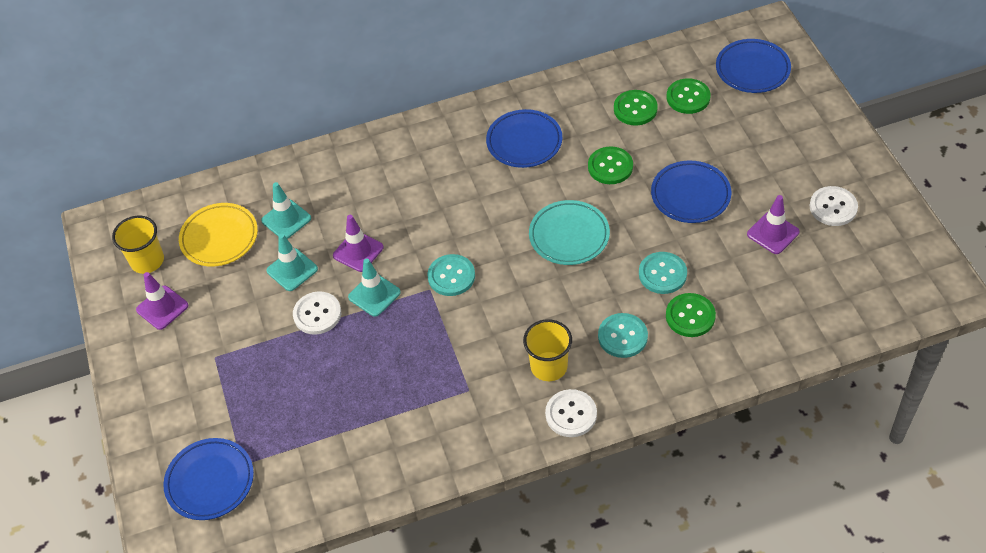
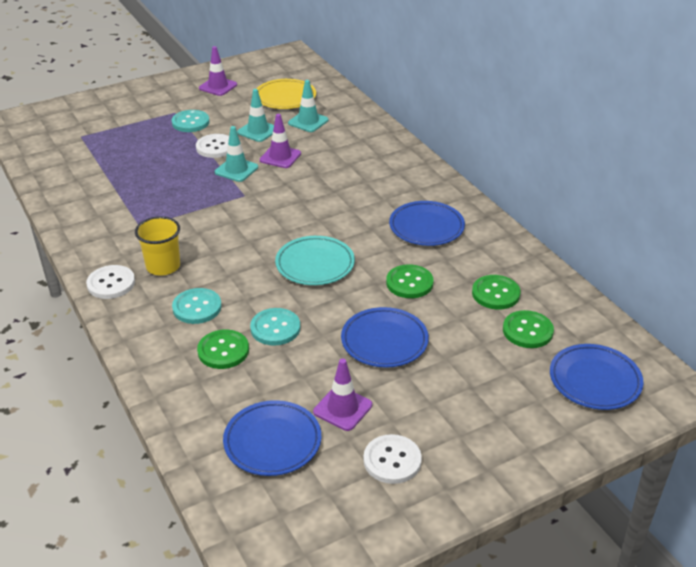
camera: 75 degrees right, 15 degrees down
(147, 261) = (260, 75): yellow cup -> none
(210, 481) = (68, 126): blue plate -> blue plate (272, 442)
(451, 276) = (259, 204): turquoise button -> turquoise button (190, 122)

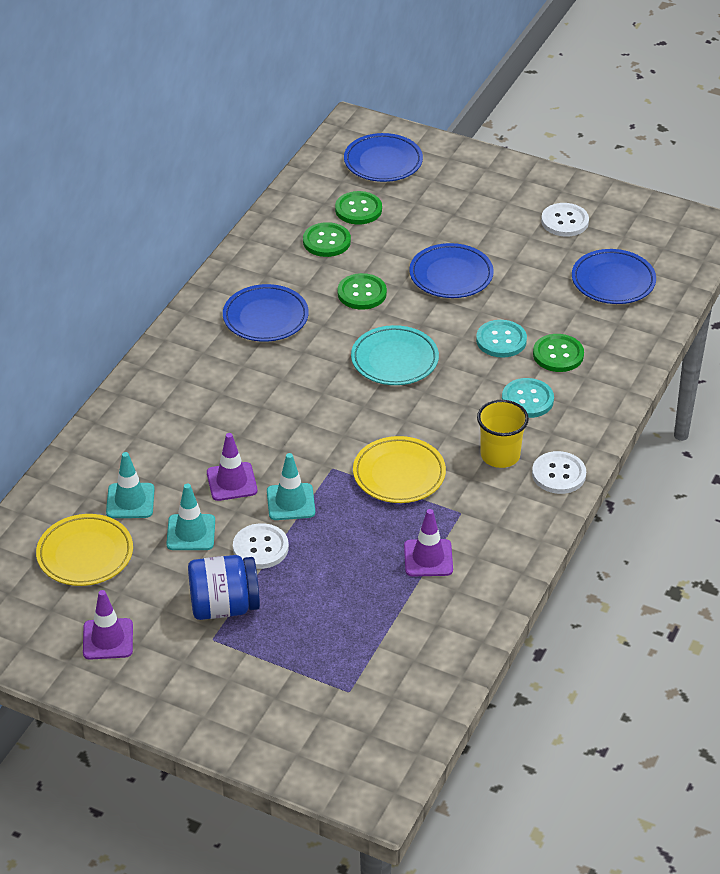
camera: 125 degrees left, 5 degrees up
(190, 122) = (224, 606): turquoise button -> blue jar
(204, 217) = (399, 474): none -> yellow plate
(342, 408) = (545, 264): purple traffic cone -> purple traffic cone (428, 558)

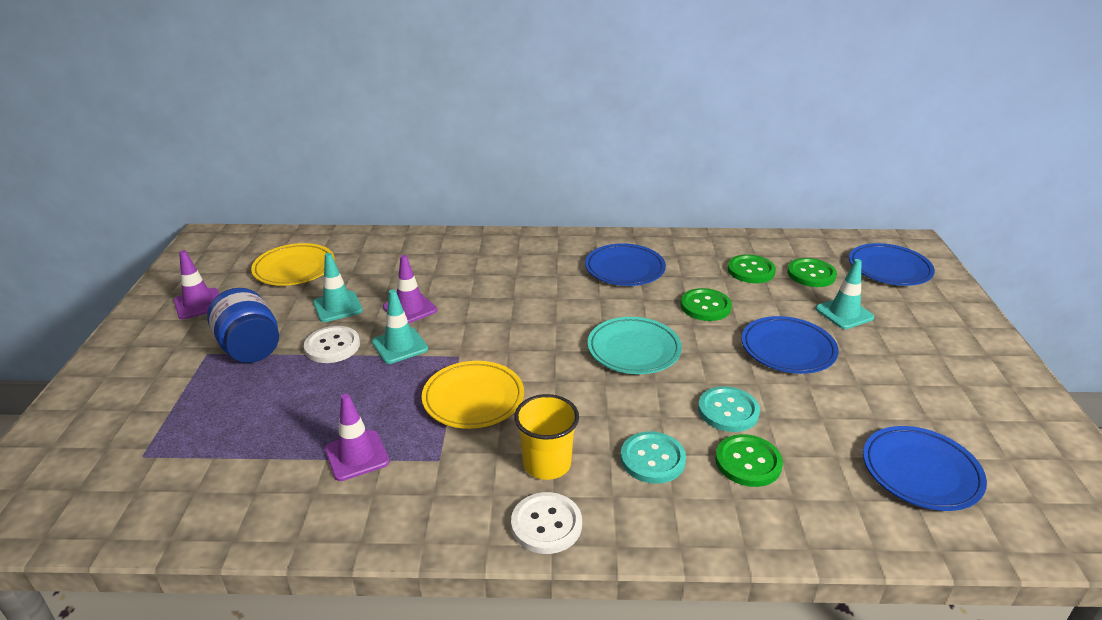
camera: 65 degrees right, 10 degrees down
(130, 501) = (363, 271): turquoise traffic cone -> turquoise traffic cone (844, 313)
(564, 221) = (967, 402): white button -> none

